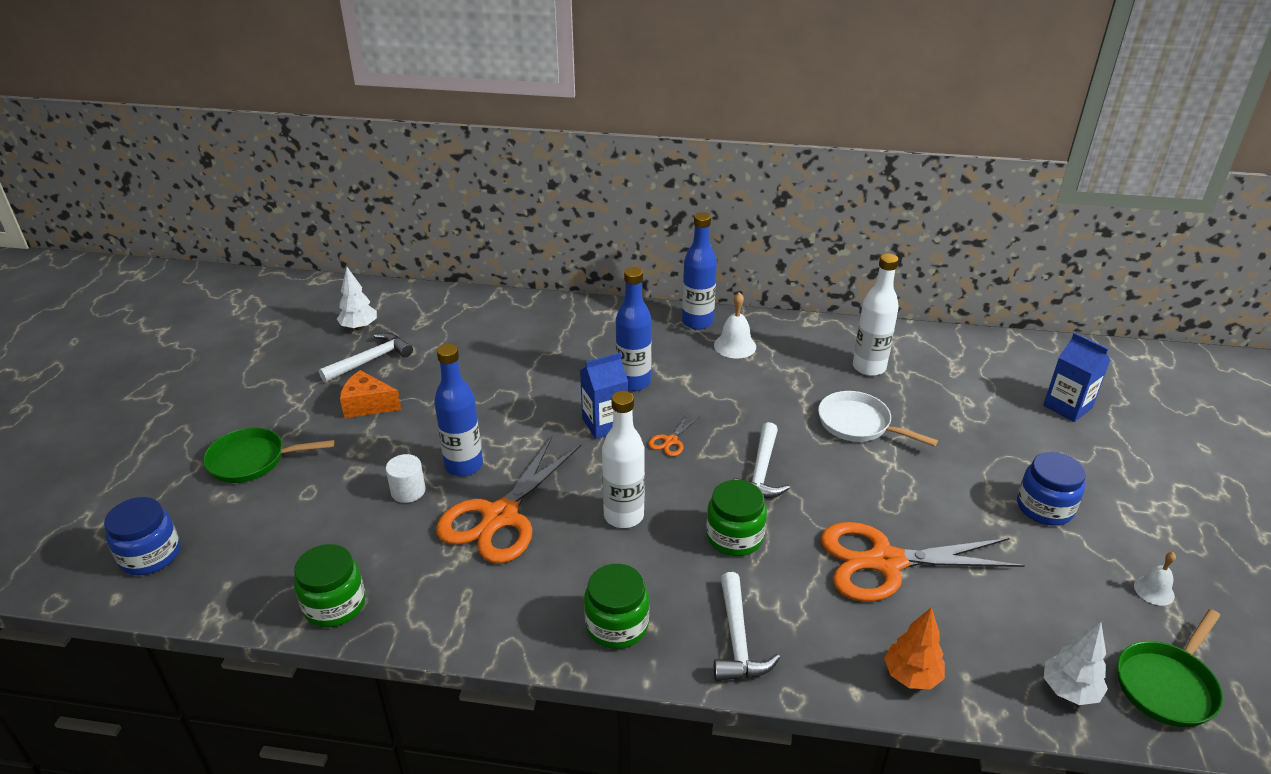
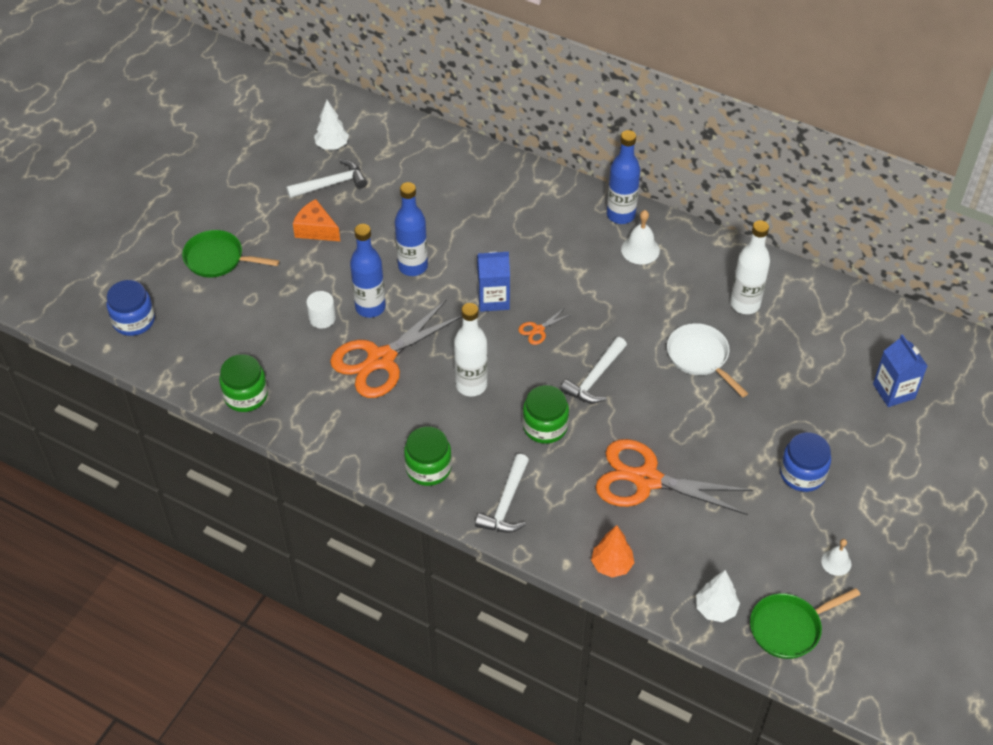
camera: 20 degrees right, 15 degrees up
(633, 382) = (535, 265): blue bottle -> blue bottle (413, 266)

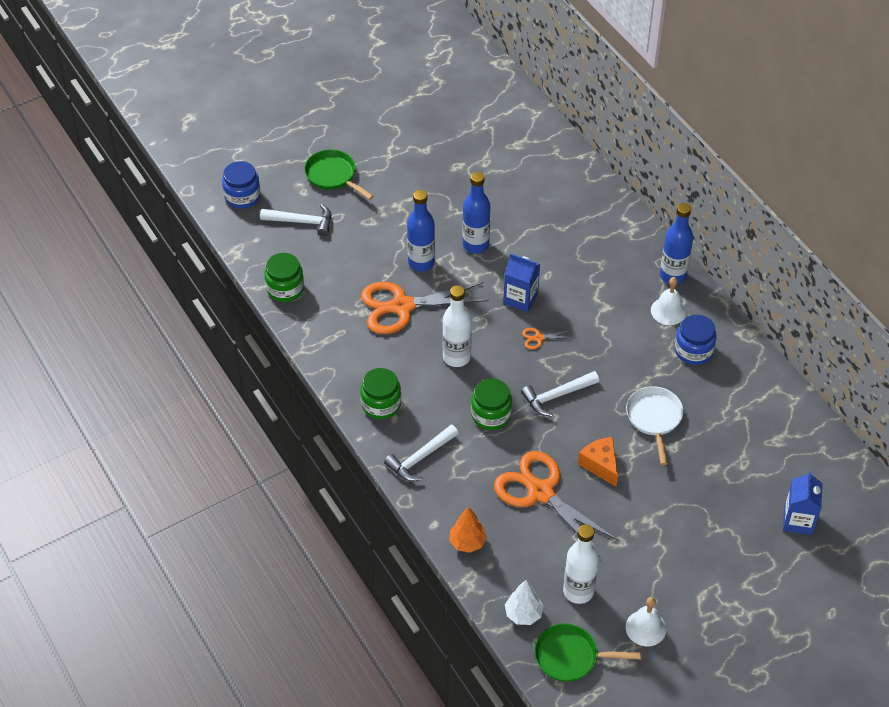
camera: 30 degrees right, 0 degrees up
(316, 229) = (421, 184): orange cheese -> orange cheese (600, 465)
(322, 318) = (379, 255): white cylinder -> none
(331, 184) = (457, 152): white hammer -> white hammer (302, 222)
(332, 145) = (479, 122): white tree -> none
(745, 304) = (723, 393): white bottle -> white bottle (578, 591)
(802, 474) = (669, 548): blue jar -> blue jar (693, 351)
(836, 562) = (645, 628): white bell -> white bell, size x1.51

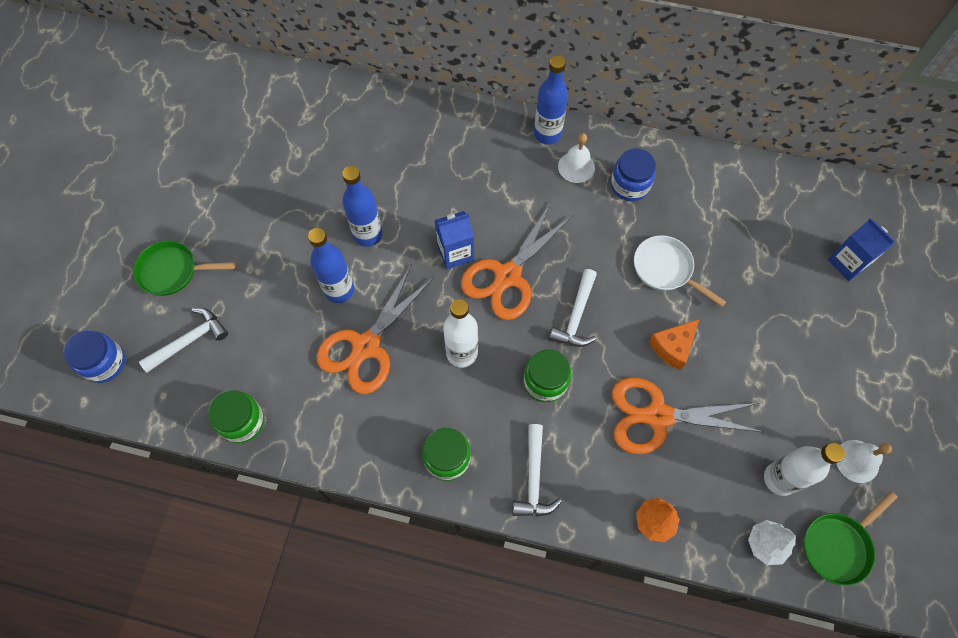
camera: 45 degrees left, 15 degrees up
(539, 338) = (507, 276): orange scissors -> orange scissors, size x2.48
(600, 465) = (672, 347): orange cheese -> orange cheese turned 60 degrees counterclockwise

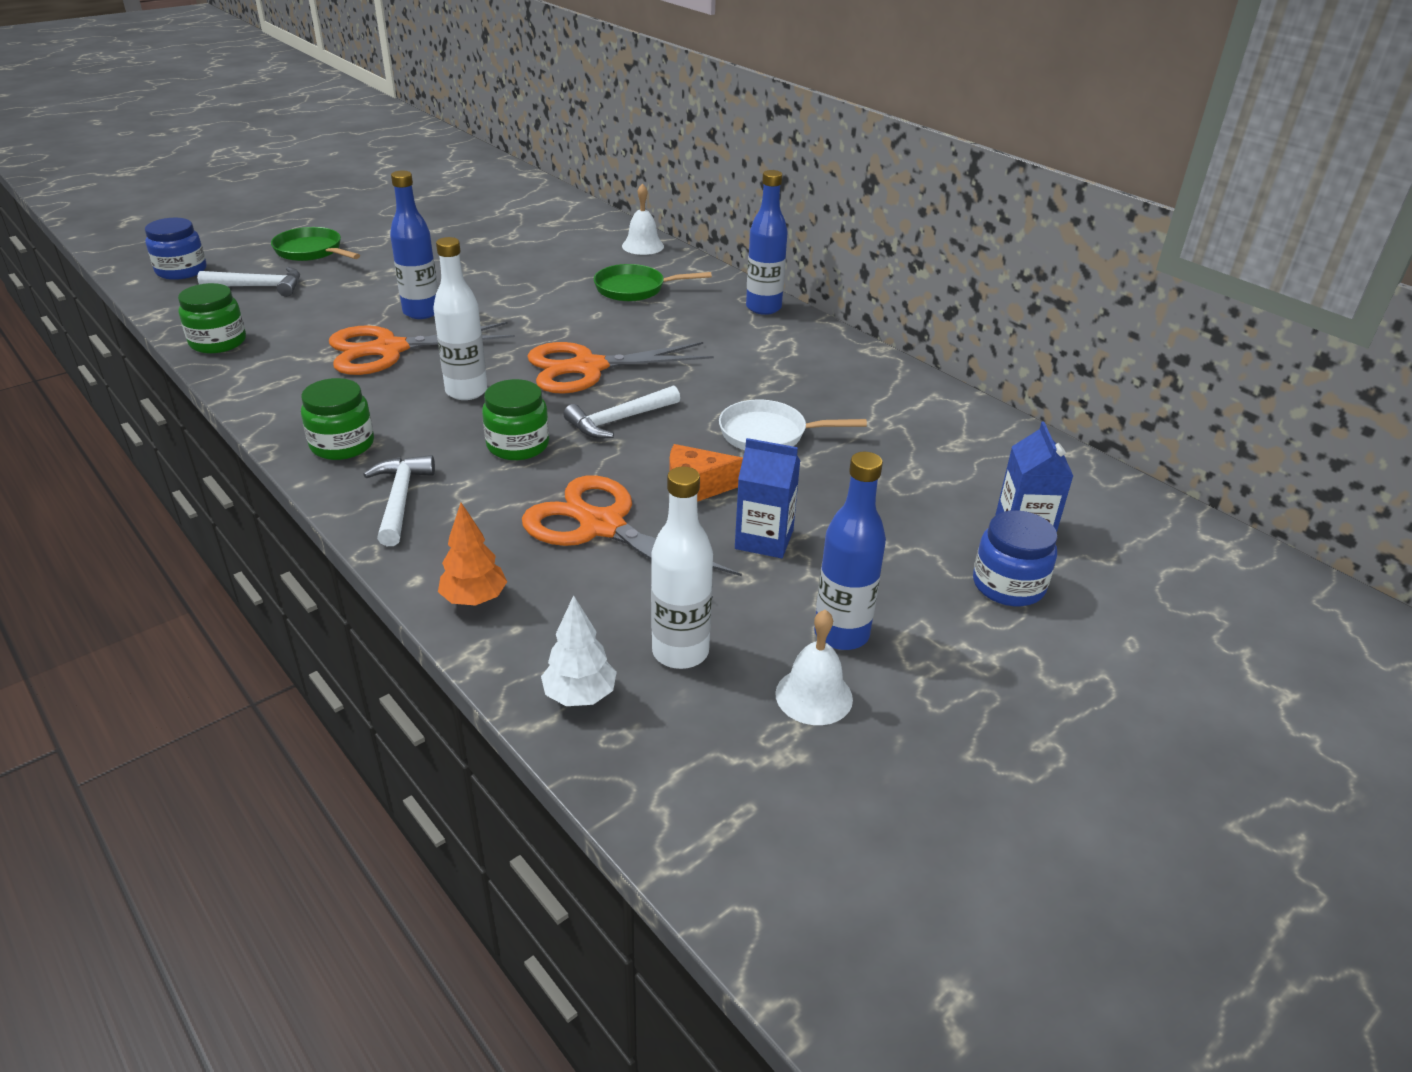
camera: 35 degrees right, 30 degrees down
(368, 234) = (498, 295): blue bottle -> blue bottle (841, 634)
(455, 252) = (560, 335): blue carton -> blue carton (764, 539)
(534, 478) = (400, 500): white hammer -> white hammer turned 135 degrees clockwise
(576, 167) = (765, 336): white bell -> white bell (643, 246)
(630, 185) = (808, 368): blue jar -> blue jar (1008, 585)
(665, 269) = (768, 434): white pan -> white pan turned 75 degrees counterclockwise
(838, 545) = (678, 757): green pan -> green pan (634, 289)

